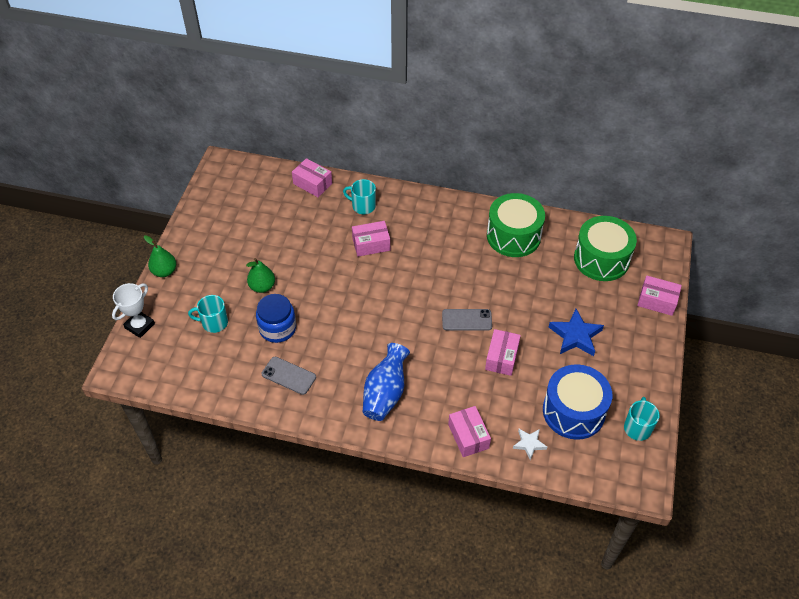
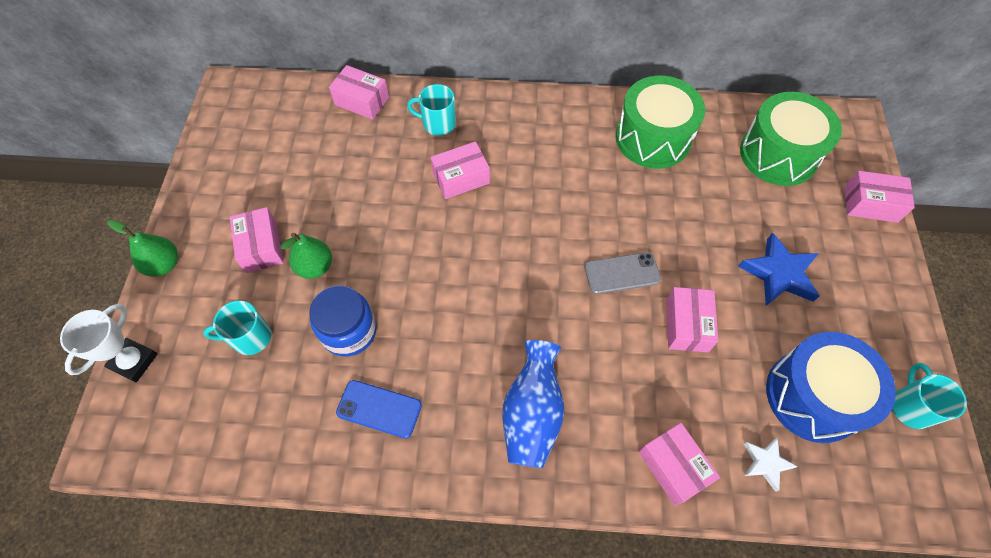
camera: 10 degrees left, 10 degrees up
(229, 269) = (261, 247): none -> pink box
(288, 375) = (379, 409): grey phone -> blue phone

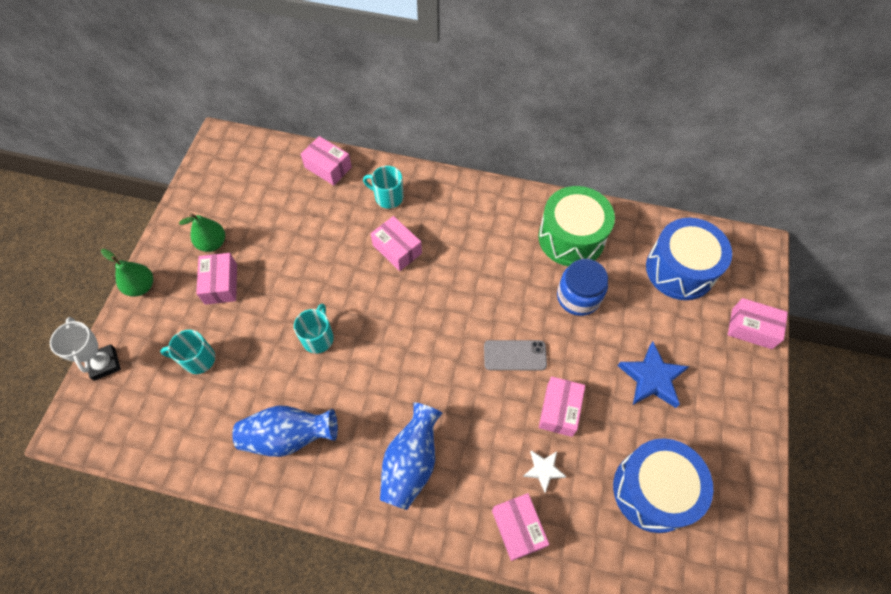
camera: 10 degrees right, 0 degrees up
(134, 361) = (104, 364): white trophy -> white trophy turned 60 degrees counterclockwise
(315, 267) = (261, 308): green pear -> green pear (212, 243)
(349, 331) = (277, 367): blue jar -> blue jar (578, 297)
(379, 409) = (288, 436): blue phone -> blue vase
(461, 178) = (397, 249): pink box -> pink box turned 60 degrees clockwise
(765, 463) = (597, 540): white star -> white star (543, 470)
(778, 154) = (680, 269): green drum -> blue drum
(910, 407) = (737, 515): turquoise mug -> turquoise mug (318, 338)

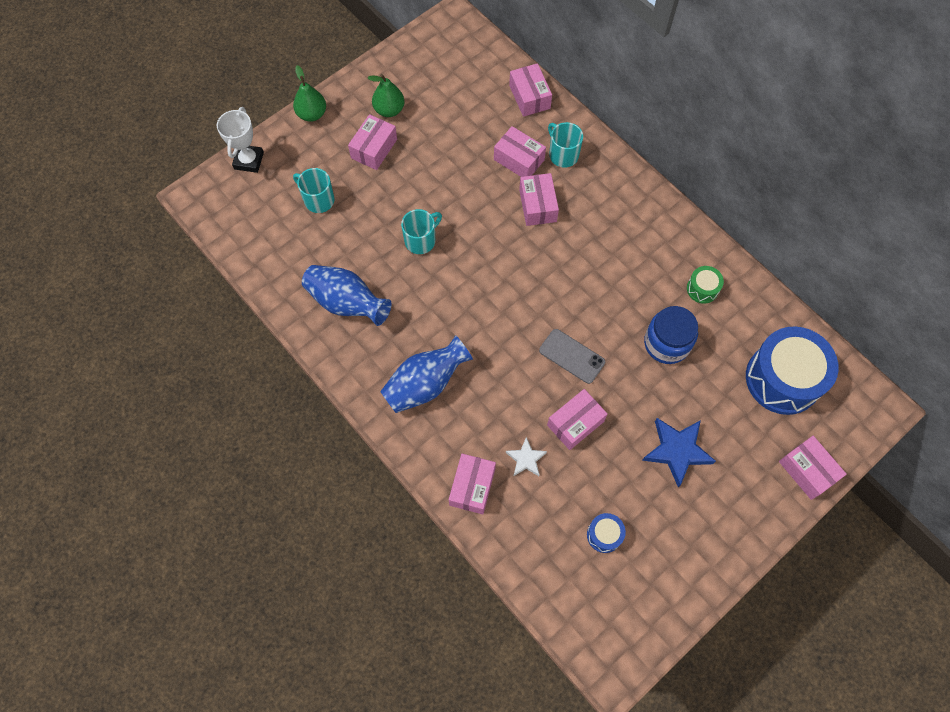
camera: 35 degrees right, 5 degrees up
(355, 221) = (519, 160): none -> pink box
(571, 238) = (702, 289): green drum -> green drum, size x0.44
(653, 490) = (604, 535): blue drum -> blue drum, size x0.44

